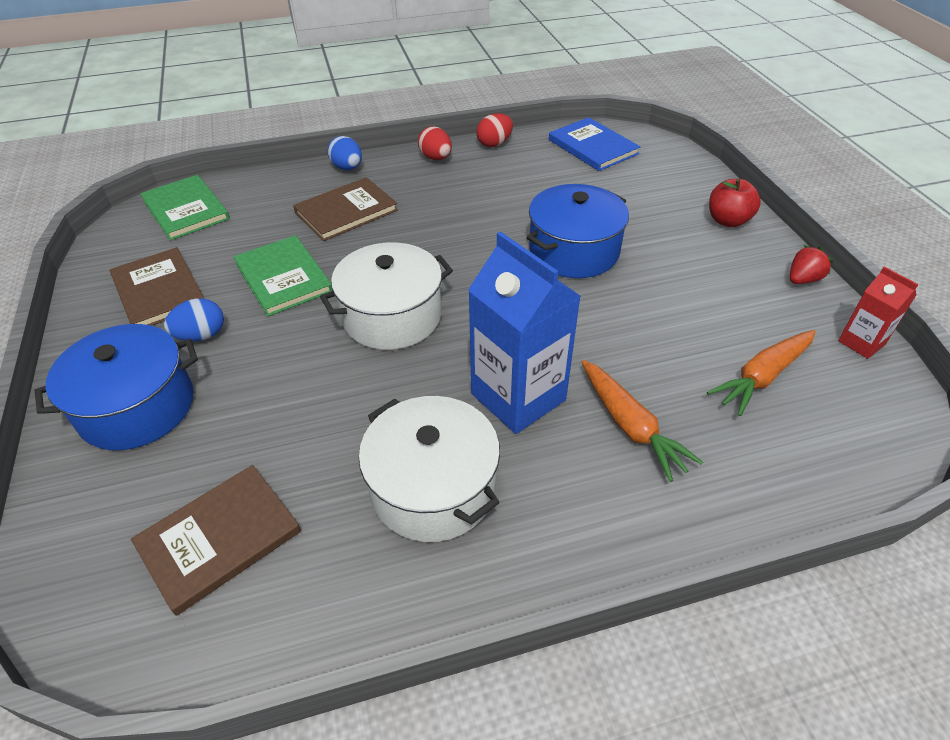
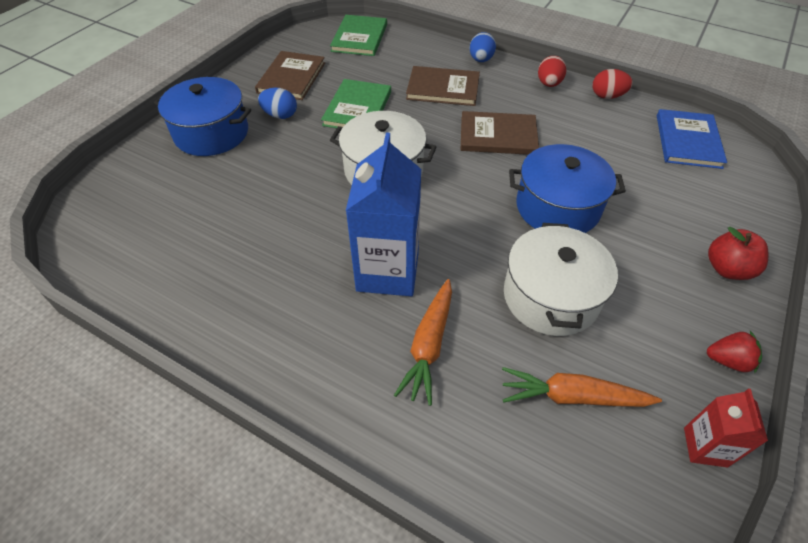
camera: 45 degrees right, 5 degrees up
(219, 539) = (164, 224): brown book -> brown book (498, 136)
(433, 488) = (276, 282): white pot -> white pot (550, 296)

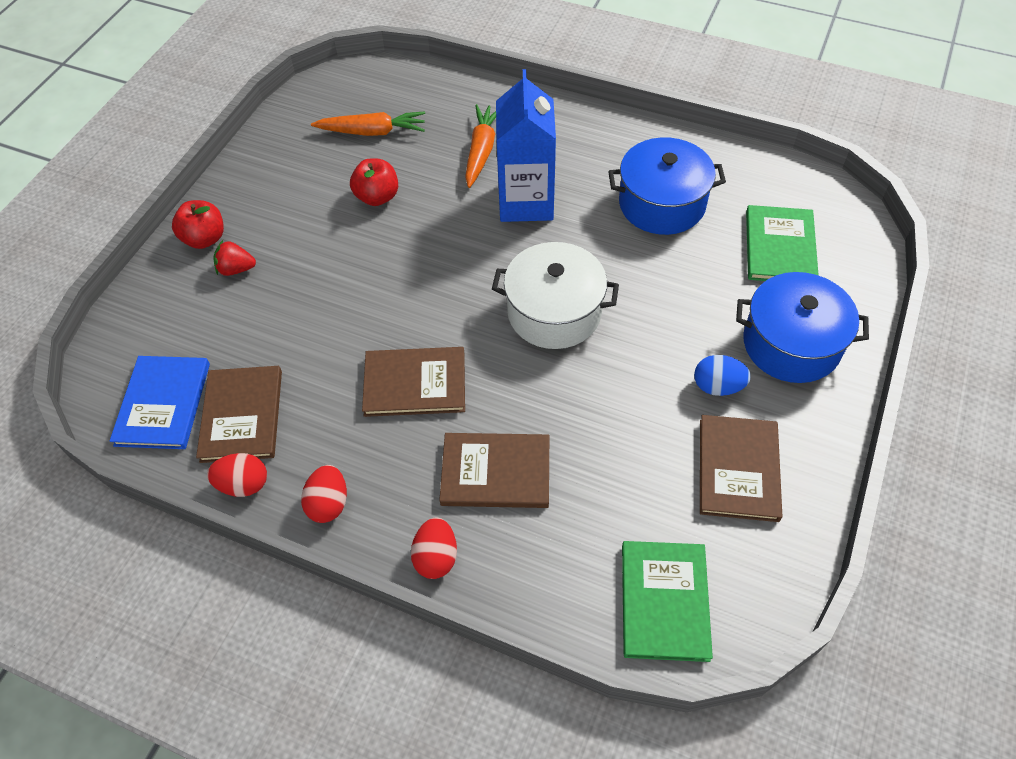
camera: 175 degrees right, 5 degrees up
(358, 108) = (614, 413): green book -> green book (779, 247)
(481, 60) = (436, 557): blue egg -> red egg
(550, 296) = (377, 197): white pot -> red apple
(557, 207) = (355, 286): blue pot -> blue pot (662, 204)
(623, 129) = (242, 415): none -> brown book
(705, 447) = (287, 115): red carton -> none
(728, 360) = (244, 166): red strawberry -> red strawberry (236, 269)

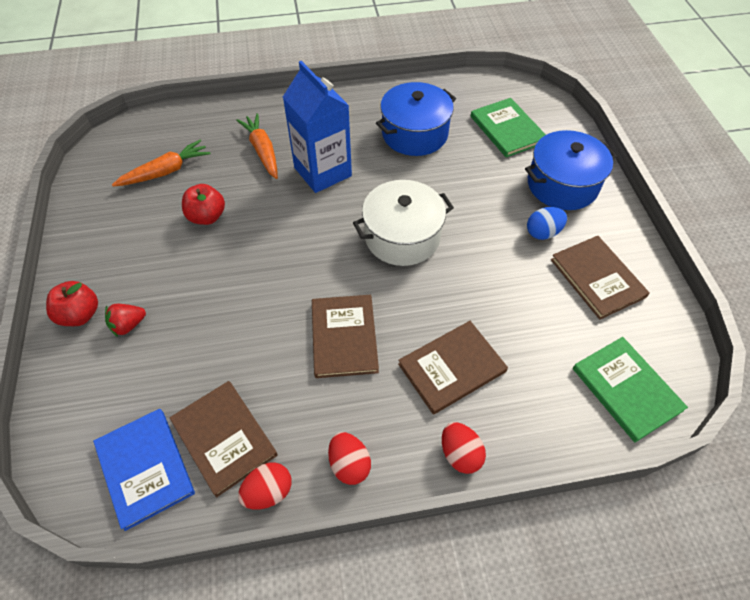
camera: 35 degrees left, 0 degrees up
(415, 383) = (344, 337): brown book -> brown book turned 60 degrees counterclockwise

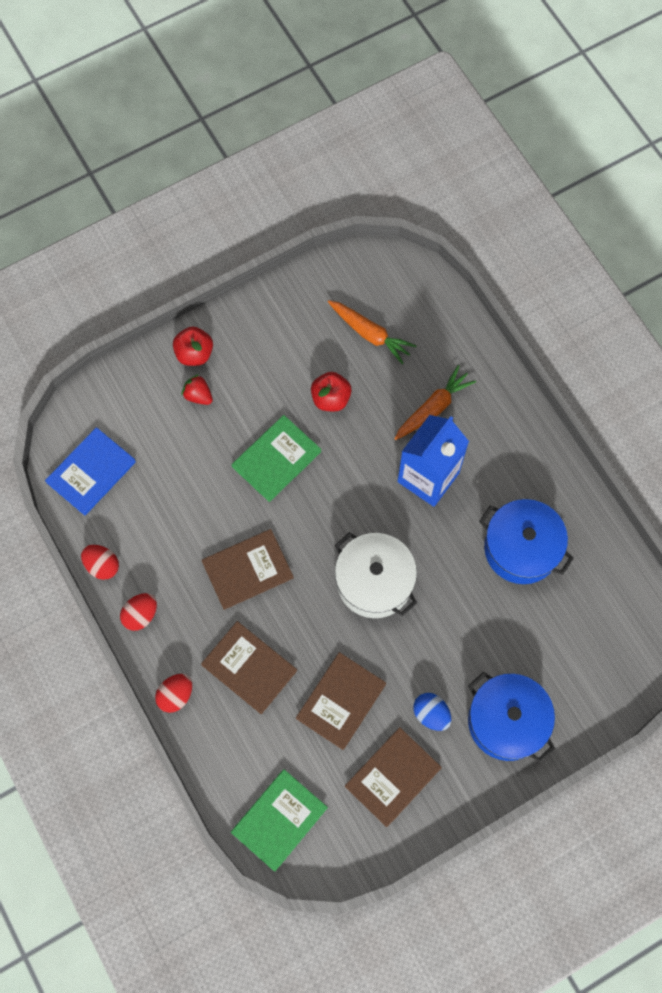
camera: 70 degrees right, 15 degrees up
(224, 437) = (131, 516): brown book -> brown book (341, 701)
(507, 129) = (570, 644): green book -> green book (276, 459)

